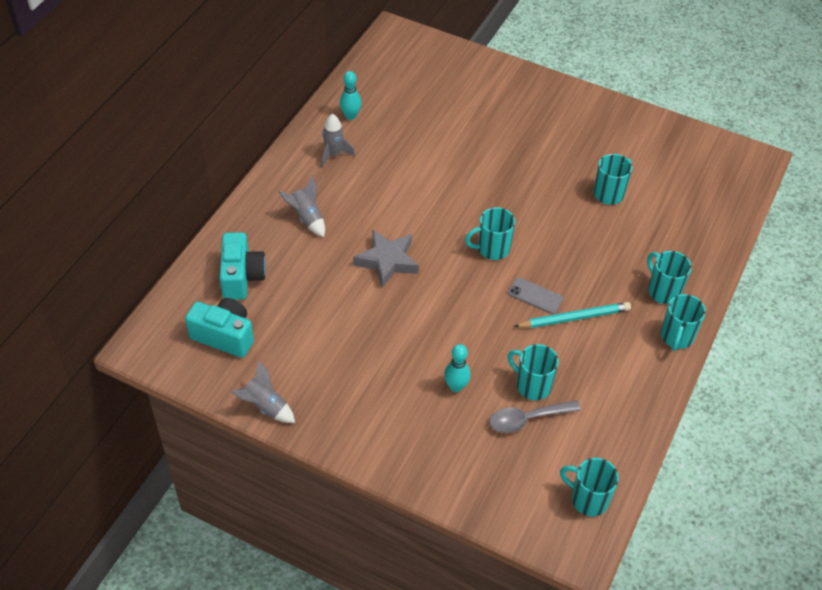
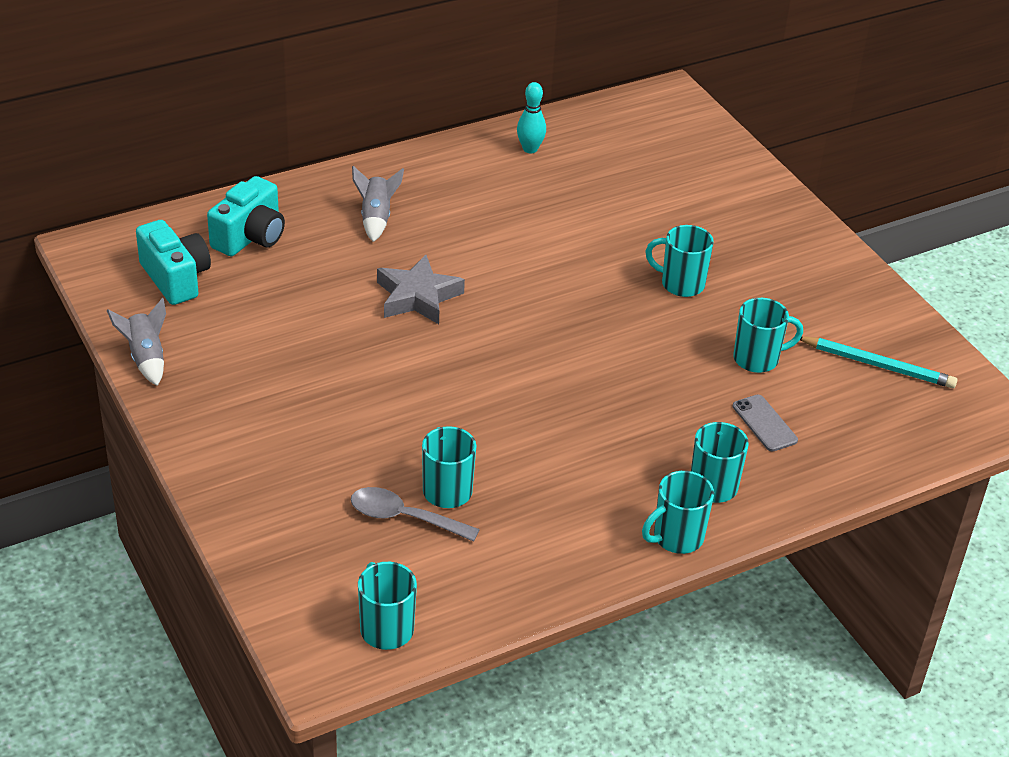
camera: 35 degrees right, 10 degrees down
(334, 155) = (470, 175): grey rocket -> none
(456, 386) = (360, 446): turquoise bowling pin -> none
(492, 249) = (550, 343): turquoise mug -> turquoise mug (681, 284)
(535, 296) = (549, 411): grey phone -> grey phone (764, 423)
(574, 318) = (570, 454): turquoise pencil -> turquoise pencil (877, 365)

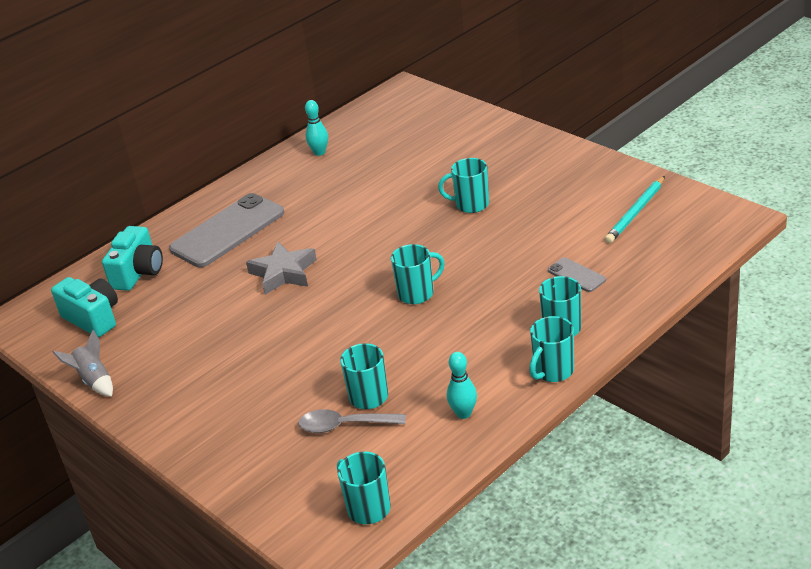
camera: 10 degrees left, 5 degrees down
(376, 218) = (228, 231): grey rocket -> grey phone
(547, 553) = (463, 413): none -> turquoise bowling pin
(757, 359) = (550, 235): turquoise mug -> turquoise mug (417, 293)
(877, 365) = (635, 212): turquoise pencil -> turquoise pencil turned 120 degrees clockwise

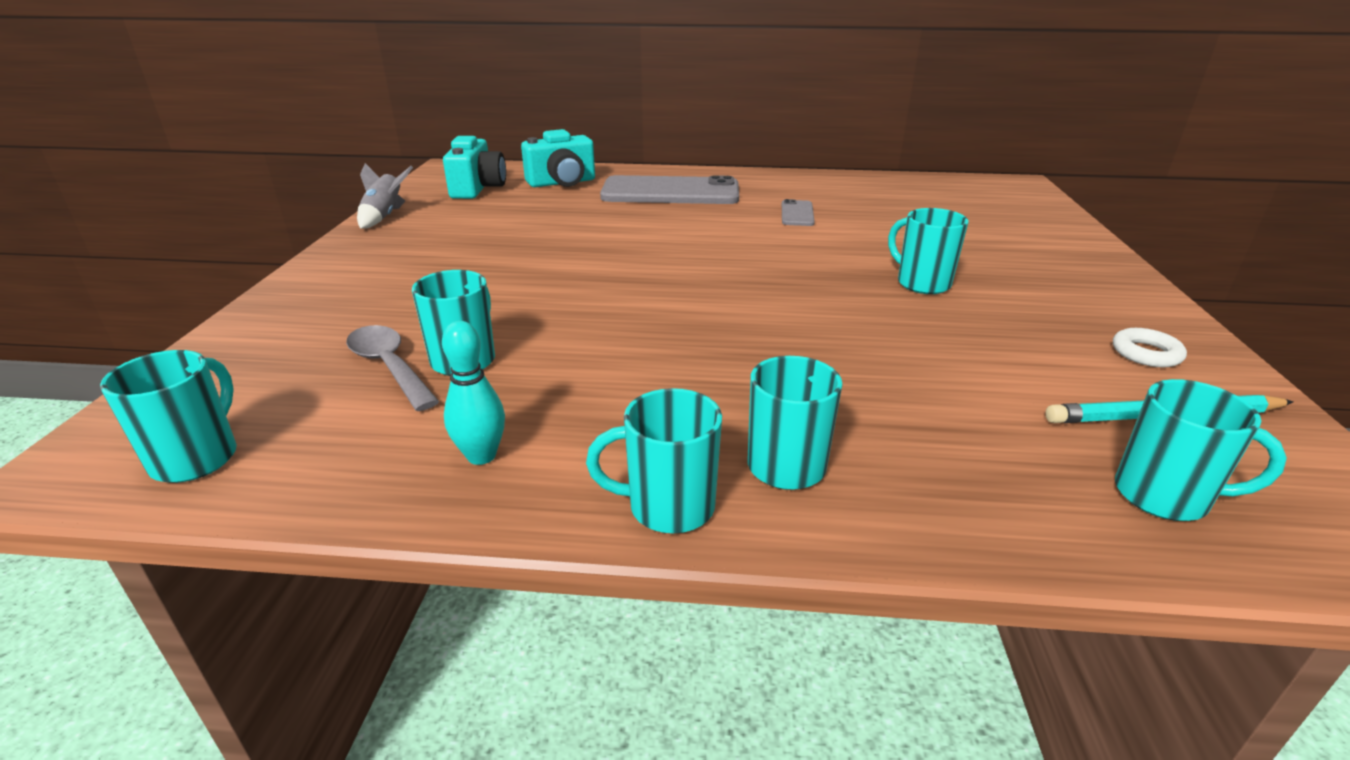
camera: 45 degrees right, 5 degrees down
(283, 273) = (642, 234): grey star -> none
(319, 152) = (850, 186): turquoise bowling pin -> none
(417, 293) = (706, 315): turquoise mug -> turquoise mug (1164, 496)
(576, 275) = (929, 423): grey phone -> grey phone (797, 214)
(598, 183) = (1146, 353): none -> white ring

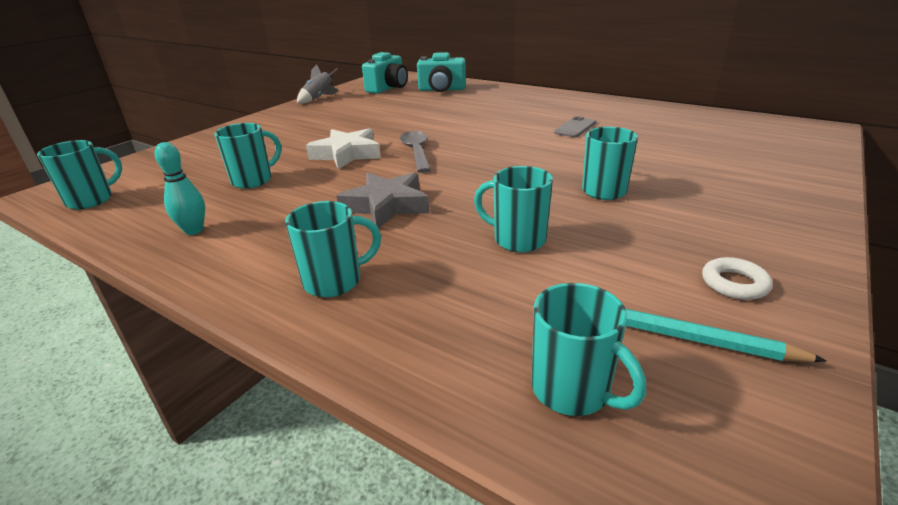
camera: 30 degrees right, 0 degrees up
(389, 367) = (216, 176): grey spoon -> grey spoon (416, 152)
(556, 294) = (347, 154): none -> white star
(668, 507) = (239, 283): turquoise mug -> turquoise mug (517, 240)
(670, 192) = (503, 103): grey phone -> none
(713, 353) = (386, 206): none -> grey star

